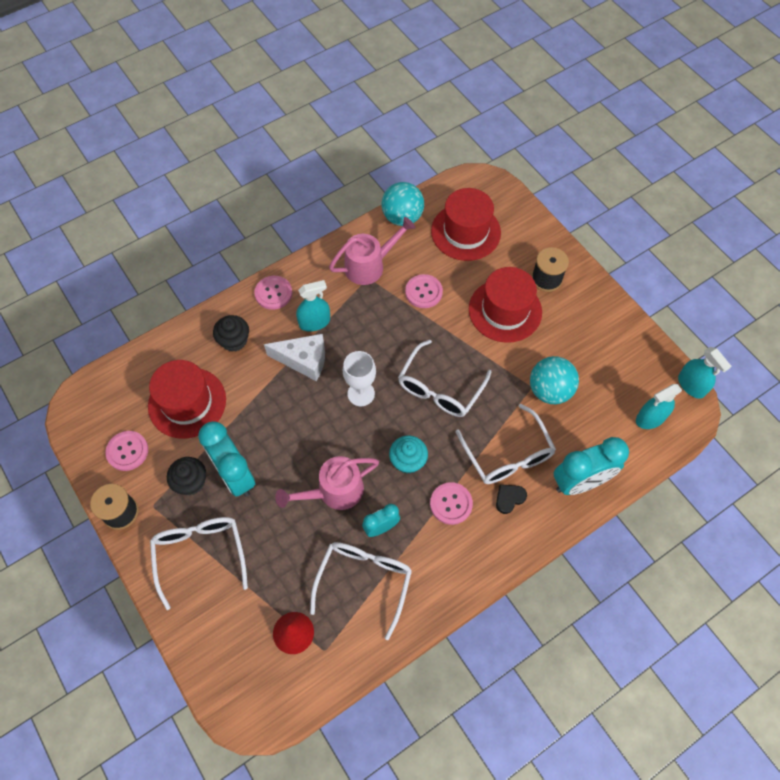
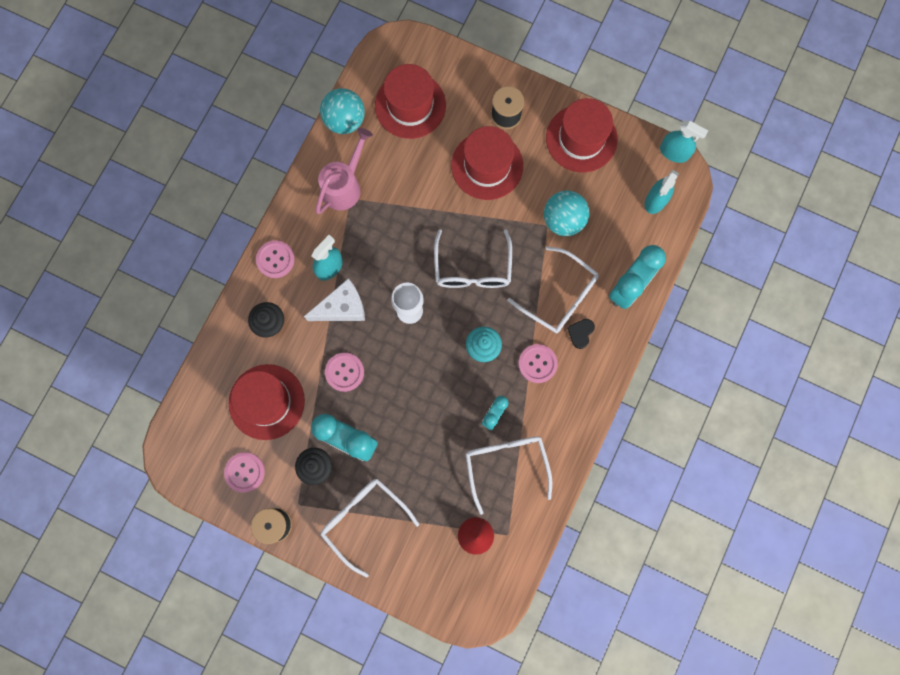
camera: 30 degrees left, 15 degrees up
(333, 492) = (438, 407): pink watering can -> none
(423, 292) = (407, 186): pink button -> pink button (344, 372)
(606, 330) = (581, 138): none -> red hat

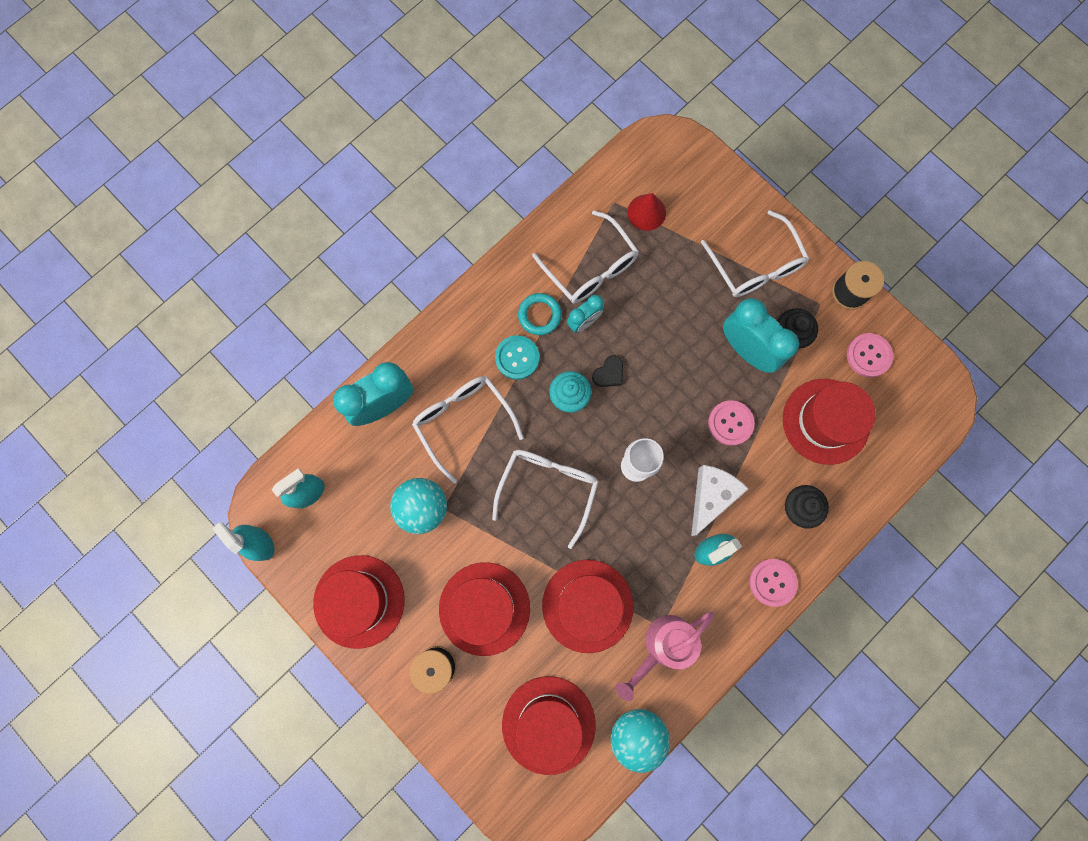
camera: 160 degrees left, 0 degrees up
(342, 307) = (711, 496): white cheese -> white cheese turned 120 degrees clockwise
(411, 194) = (587, 605): none -> red hat
(506, 465) = (590, 267): white glasses -> white glasses turned 45 degrees counterclockwise
(533, 407) = (539, 315): none -> turquoise ring
(537, 364) = (517, 358): pink button -> turquoise button
(580, 333) = (457, 374): black heart -> black heart (609, 373)

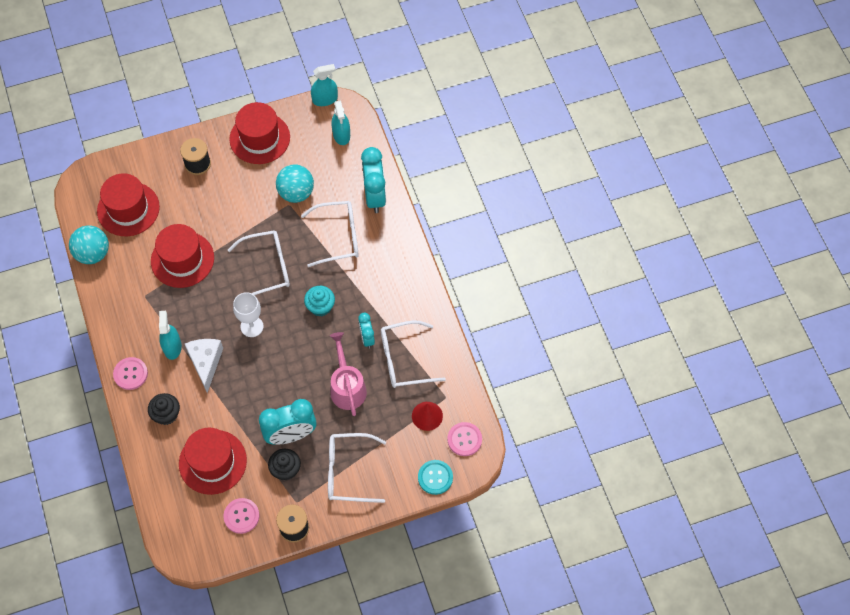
camera: 115 degrees right, 15 degrees down
(484, 608) = (215, 202): red hat -> none
(517, 358) = (364, 286): turquoise button -> turquoise button (435, 477)
(539, 315) = (386, 312): turquoise ring -> none
(548, 489) = (267, 268): white glasses -> white glasses turned 60 degrees counterclockwise
(609, 373) = (322, 337): black heart -> none
(663, 646) = (132, 291): pink watering can -> pink watering can (347, 386)
(711, 496) = (206, 363): white cheese -> white cheese turned 150 degrees counterclockwise
(730, 423) = (246, 399): pink button -> pink button (464, 439)

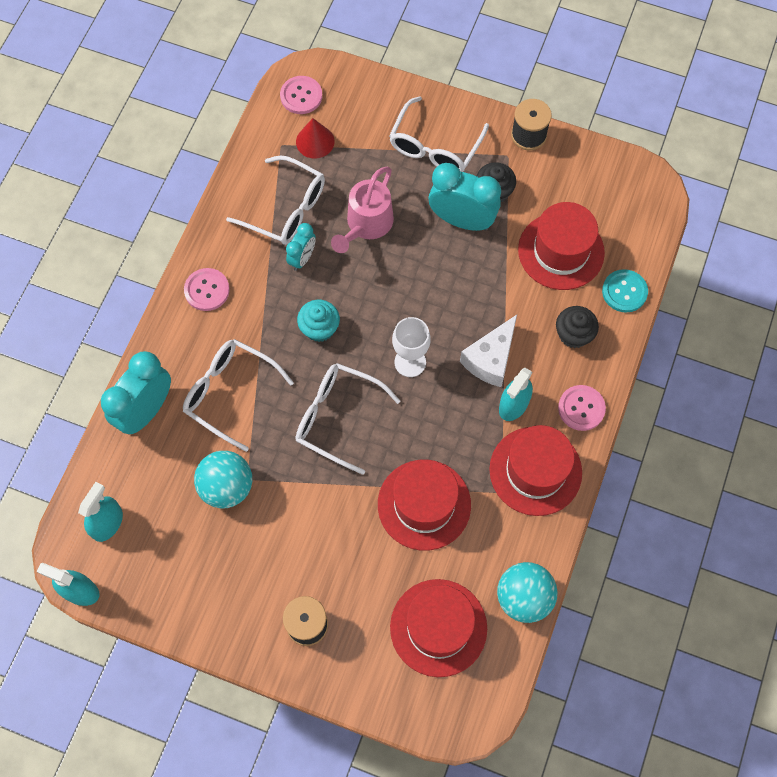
camera: 140 degrees left, 5 degrees up
(241, 516) = (571, 180): pink button -> pink button (207, 290)
(259, 138) = (204, 600): red hat -> red hat (535, 471)
(349, 472) = (435, 146): white glasses -> white glasses turned 75 degrees clockwise
(435, 477) = (359, 84): turquoise button -> turquoise button (624, 291)

